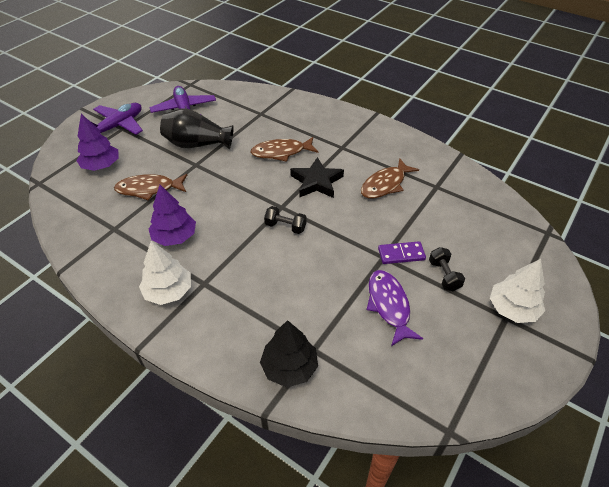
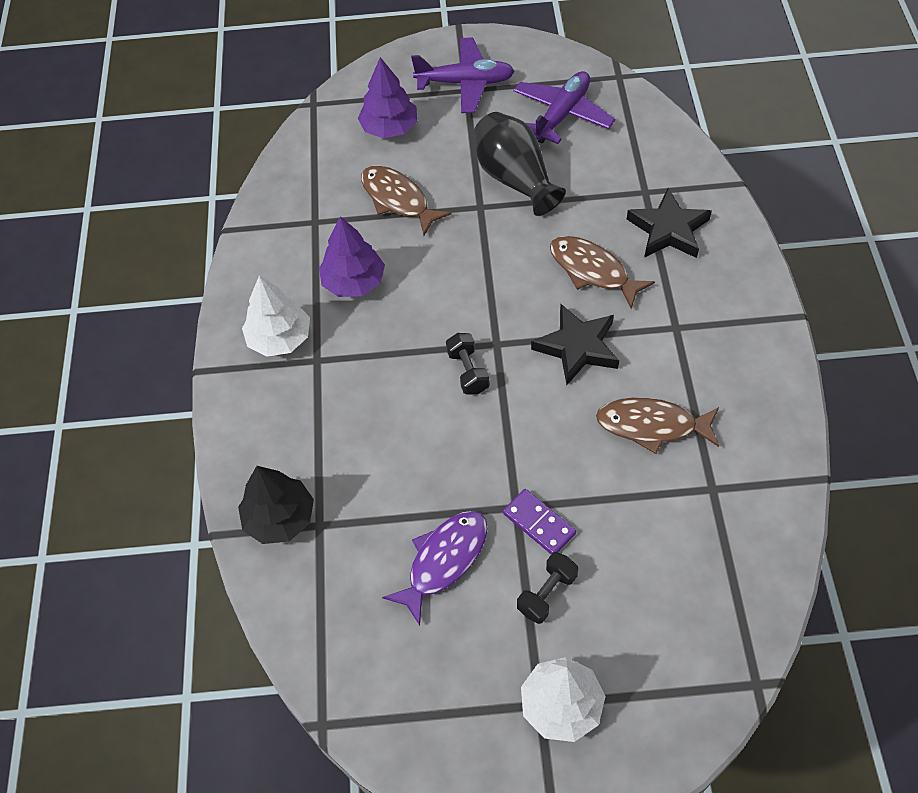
camera: 55 degrees right, 10 degrees up
(289, 119) = (668, 230): none -> black star

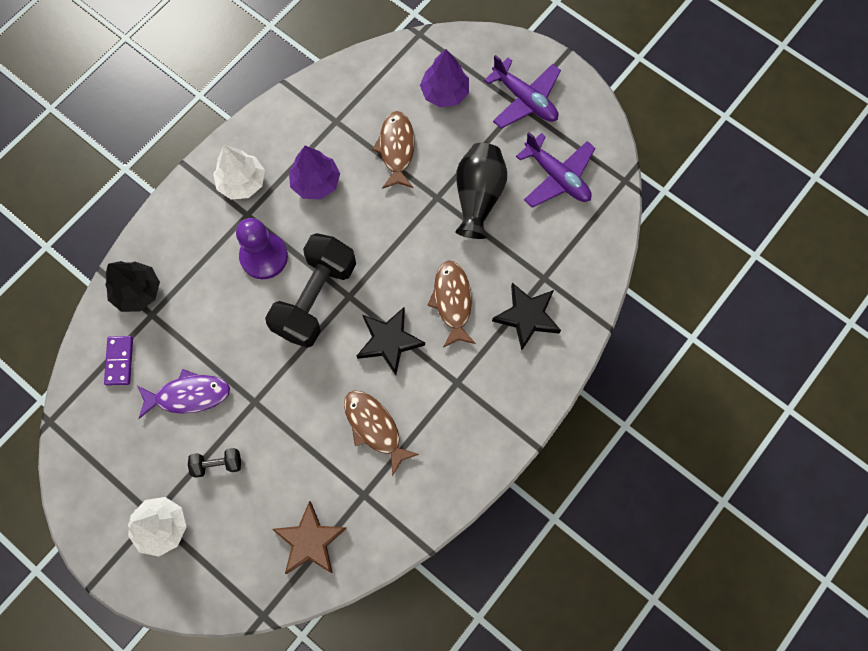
camera: 40 degrees right, 15 degrees up
(376, 380) = (264, 257): none -> purple pawn
(468, 371) = (315, 298): black dumbbell -> black dumbbell, size x2.28
(539, 523) = (255, 423): purple domino -> purple domino (119, 361)
(562, 115) = (557, 177): purple plane -> purple plane turned 60 degrees clockwise
(715, 574) = (310, 541): none -> brown star

